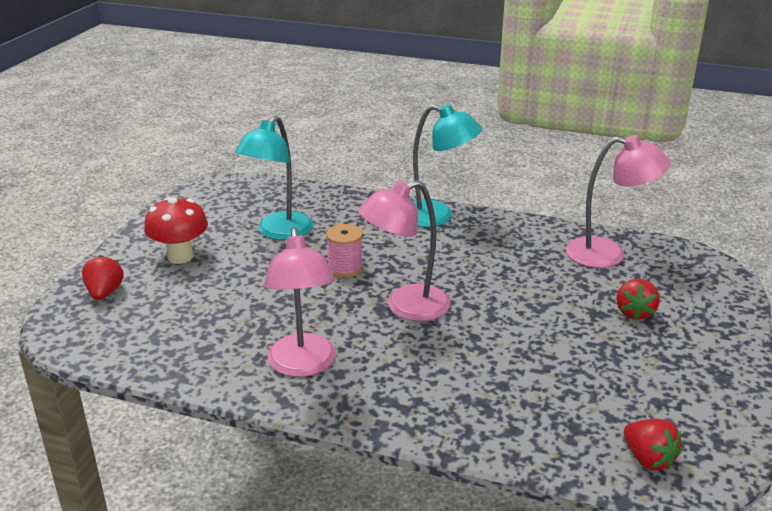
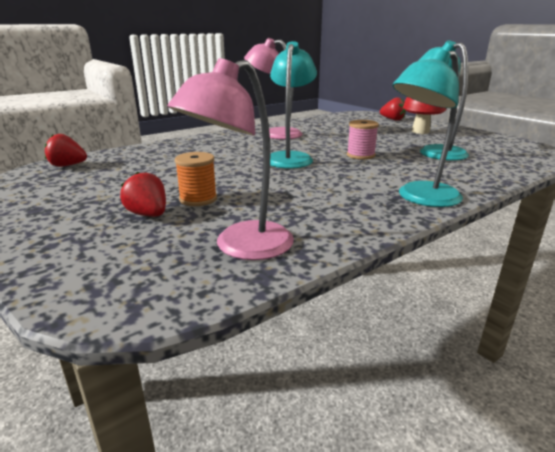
camera: 125 degrees right, 5 degrees down
(406, 307) = (290, 158): pink lamp -> turquoise lamp
(578, 306) = (198, 199): none -> orange spool

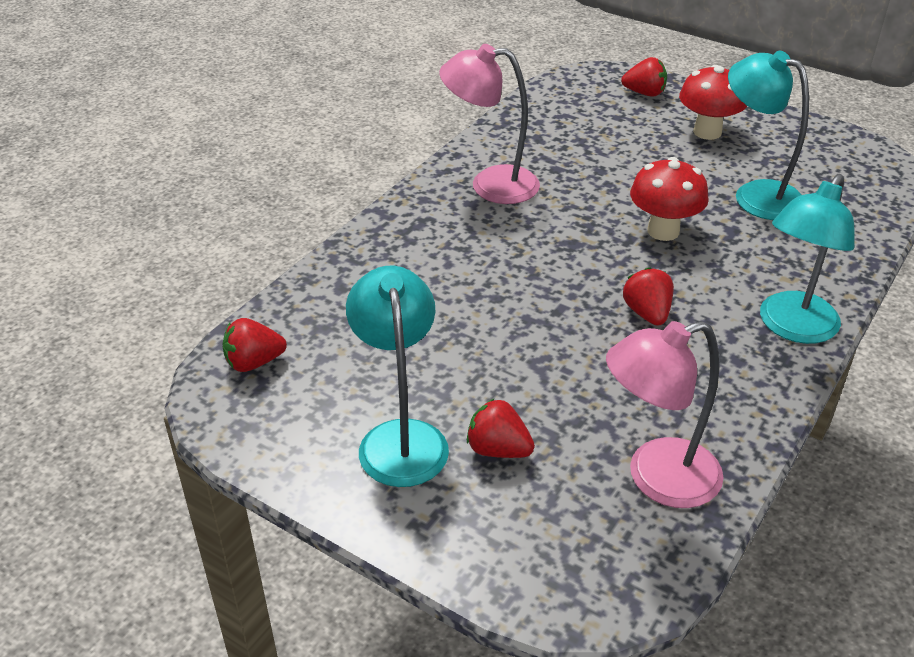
camera: 20 degrees left, 15 degrees up
(198, 199) = (529, 399): orange spool -> none
(241, 247) = (657, 478): pink lamp -> pink lamp turned 45 degrees clockwise
(290, 158) = (570, 260): turquoise lamp -> turquoise lamp (400, 438)
(318, 180) = (647, 313): none -> red strawberry
(360, 155) = (663, 231): pink spool -> red mushroom

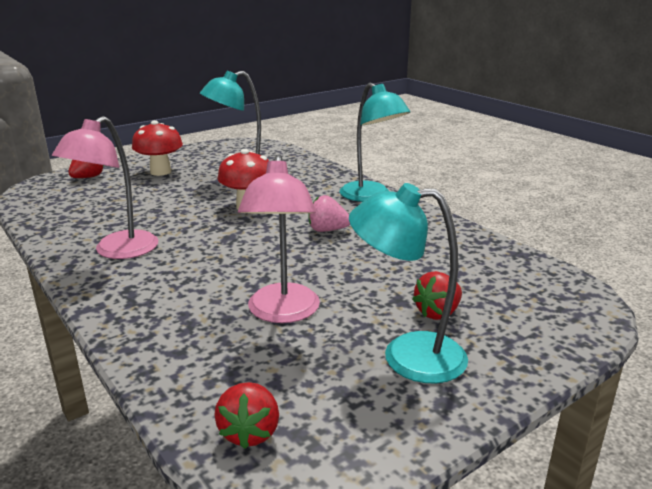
camera: 70 degrees left, 15 degrees down
(647, 313) = (327, 230): red strawberry -> pink strawberry
(657, 478) = (484, 262): pink lamp -> pink lamp (282, 313)

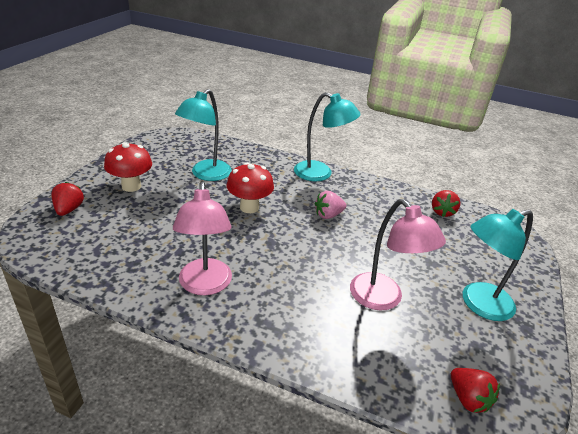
camera: 35 degrees left, 10 degrees up
(438, 313) = (459, 265): red strawberry -> red strawberry (442, 212)

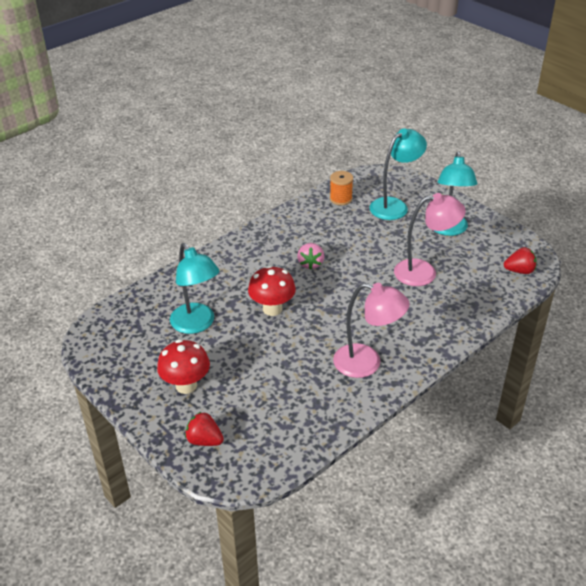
camera: 60 degrees left, 5 degrees up
(320, 174) = (243, 246): turquoise lamp -> turquoise lamp (394, 205)
(442, 212) = (341, 199): red strawberry -> orange spool

